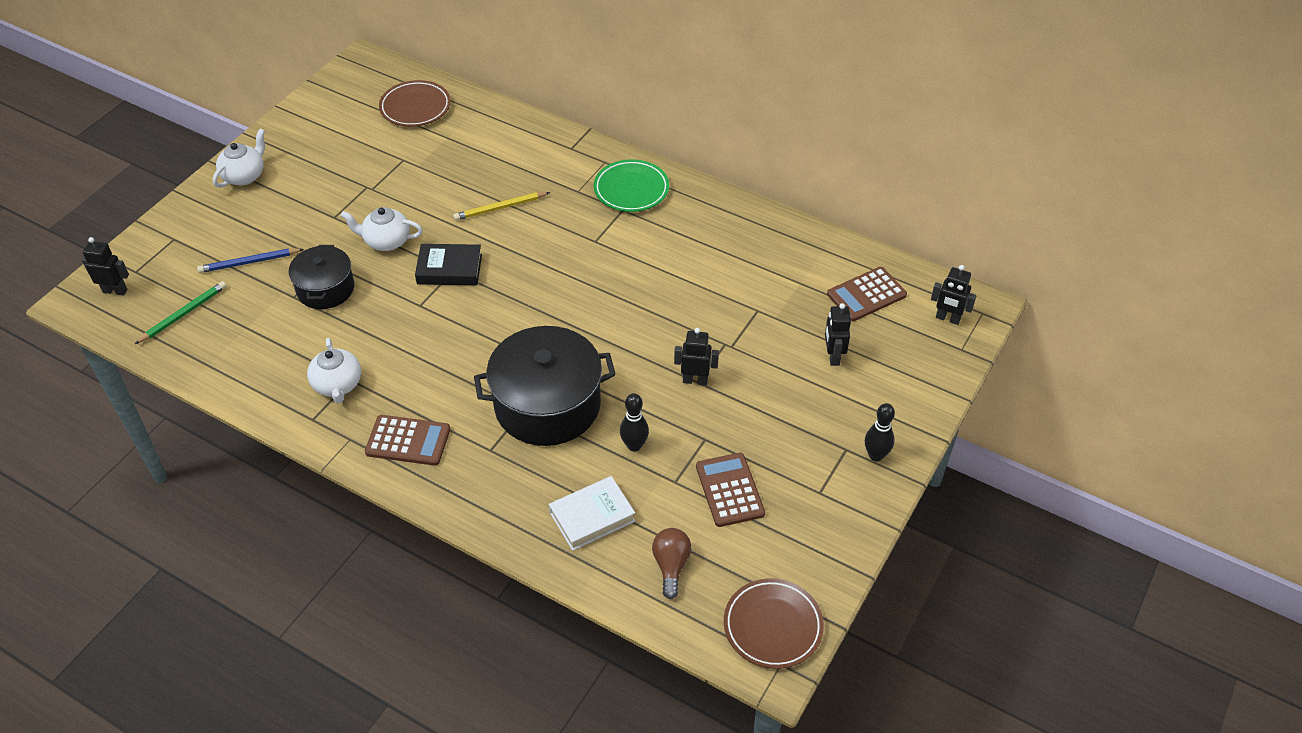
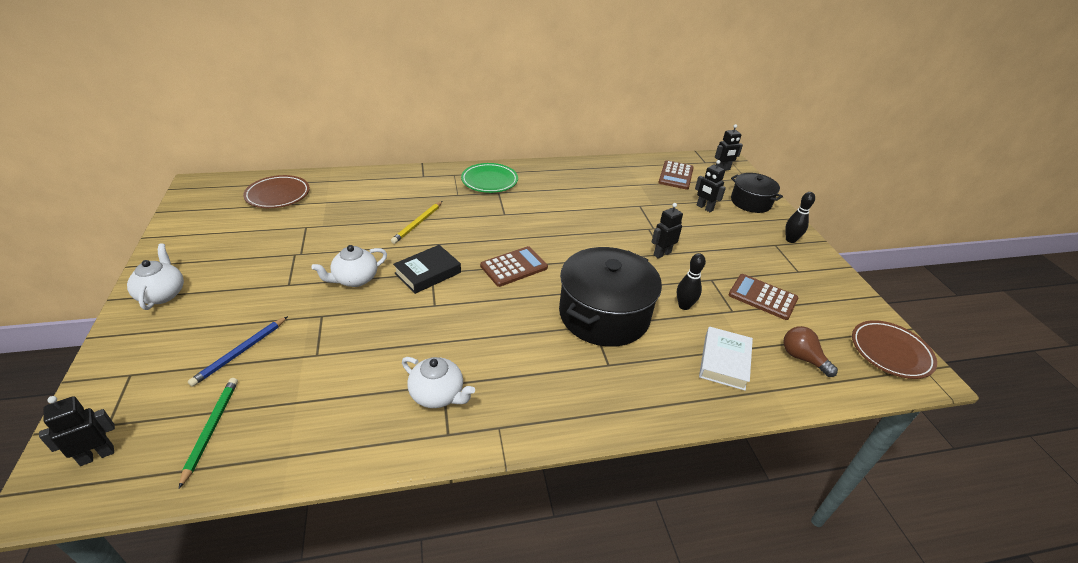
camera: 45 degrees left, 10 degrees down
(325, 289) = (340, 334): black pot -> black pot (751, 202)
(408, 441) = (545, 398): brown calculator -> brown calculator (514, 267)

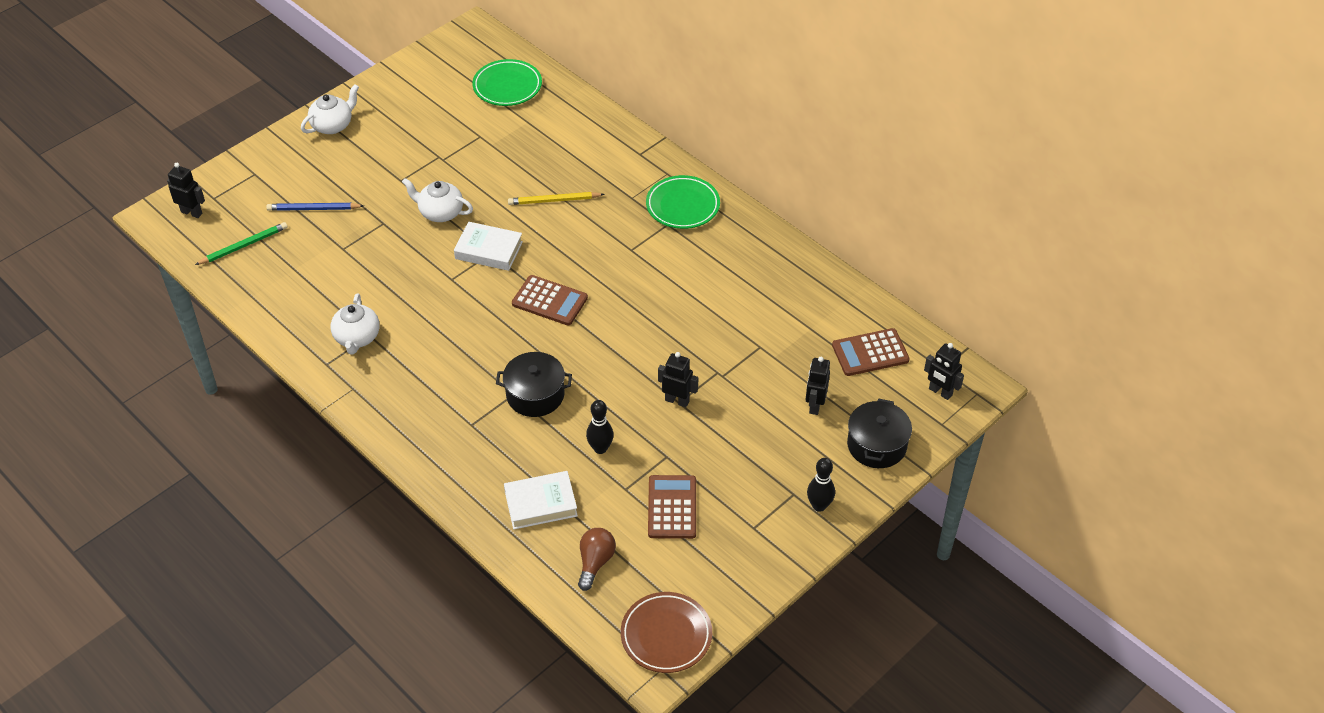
camera: 60 degrees right, 10 degrees up
(278, 195) = (507, 86): brown plate -> green plate
(428, 273) = (489, 250): black book -> white book
(604, 315) = (535, 395): black pot -> black pot, size x0.59

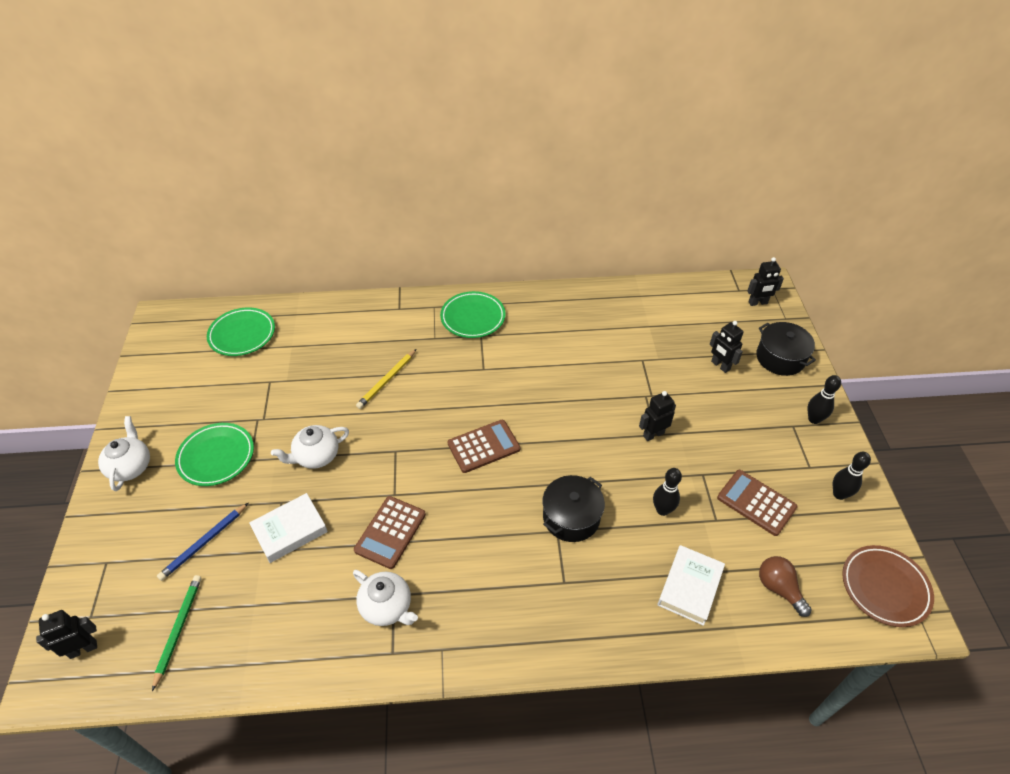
camera: 50 degrees left, 0 degrees up
(385, 161) = (216, 457): none -> green plate
(489, 250) = (391, 451): white book -> white book (290, 530)
(742, 562) = (839, 494): none -> black bowling pin
(870, 353) = (696, 312): brown calculator -> brown calculator (390, 532)

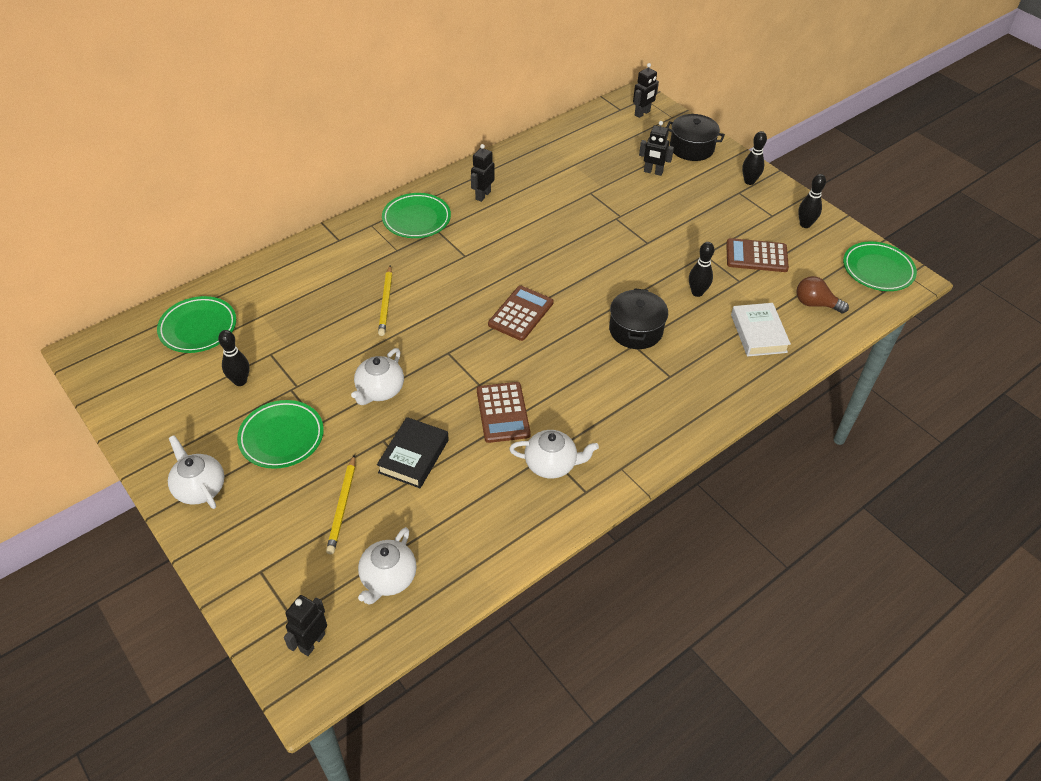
camera: 35 degrees left, 0 degrees up
(178, 630) = (388, 578): green pencil -> white teapot
(204, 542) = (342, 506): blue pencil -> yellow pencil
(231, 393) = (240, 381): none -> black bowling pin
(290, 530) = (414, 456): white book -> black book
(653, 434) = (645, 243): black robot -> black robot (482, 195)
(884, 587) = (877, 270): brown plate -> green plate

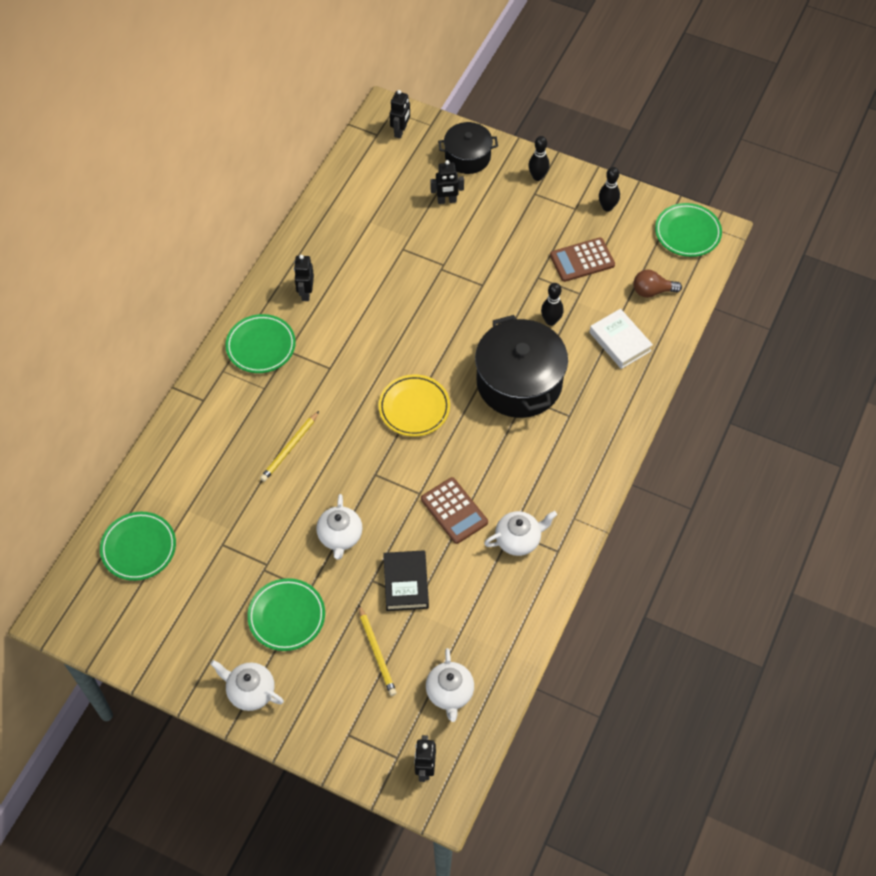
camera: 25 degrees left, 10 degrees up
(240, 381) = (214, 582): black bowling pin -> none
(386, 302) = (290, 448): yellow pencil -> yellow pencil turned 60 degrees clockwise
(521, 314) = (414, 408): brown calculator -> yellow plate
(636, 330) = (519, 382): black pot -> black pot, size x1.71

